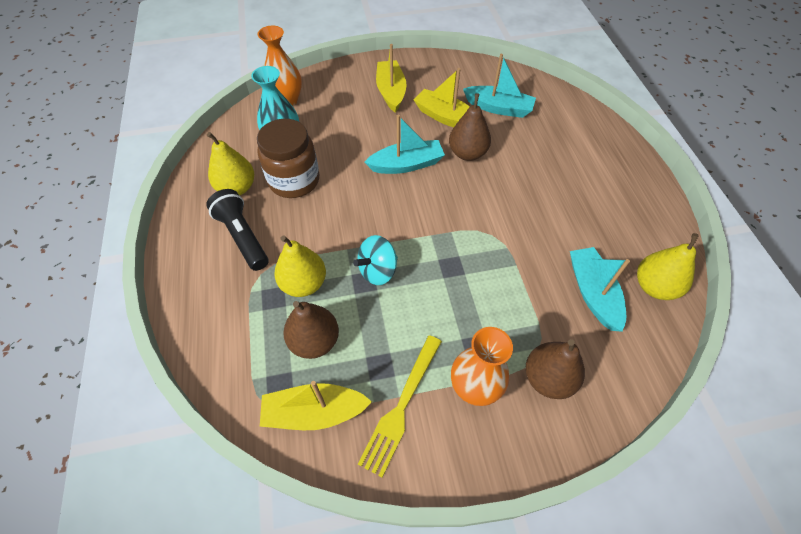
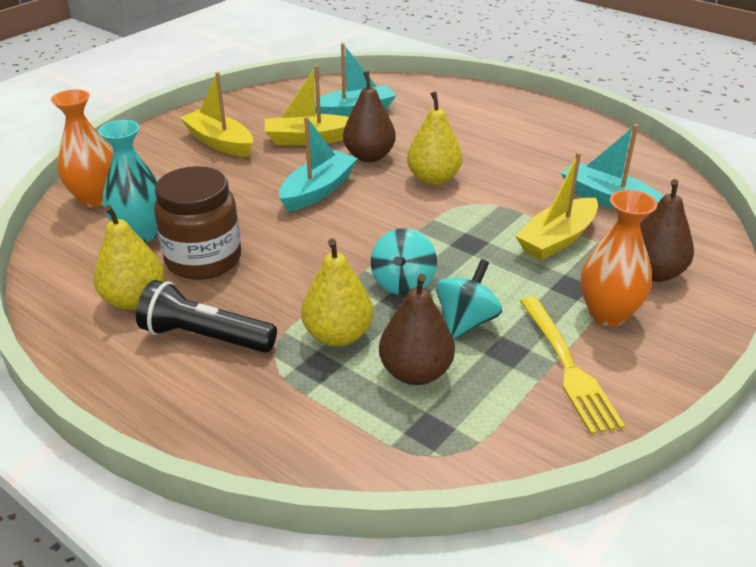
camera: 40 degrees left, 20 degrees down
(315, 412) = (495, 425): yellow boat -> yellow boat (557, 239)
(381, 326) = (466, 322): none -> turquoise spinning top
(654, 286) = (645, 173): yellow pear -> yellow pear (433, 179)

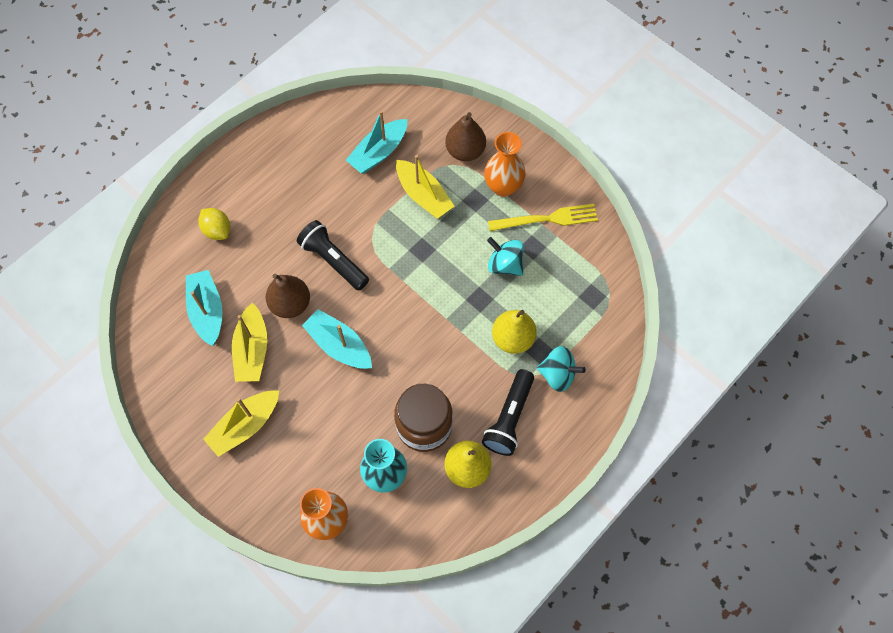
camera: 85 degrees left, 30 degrees up
(403, 283) = (463, 296): turquoise spinning top -> turquoise spinning top (557, 374)
(415, 372) = (548, 298): brown pear -> none
(433, 179) = (333, 261): yellow pear -> black flashlight
(452, 109) = (217, 230): none -> yellow lemon

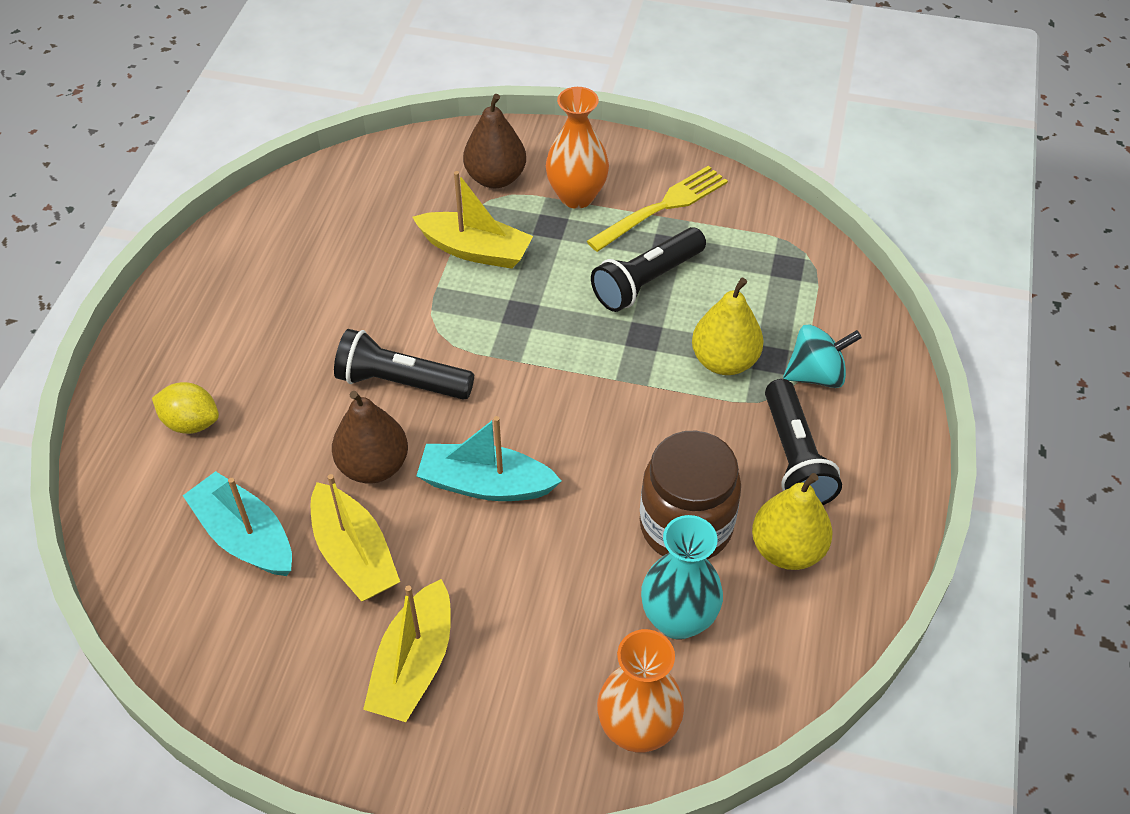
camera: 30 degrees left, 15 degrees down
(379, 152) = (375, 227): turquoise boat -> none
(505, 264) = (647, 281): turquoise spinning top -> black flashlight

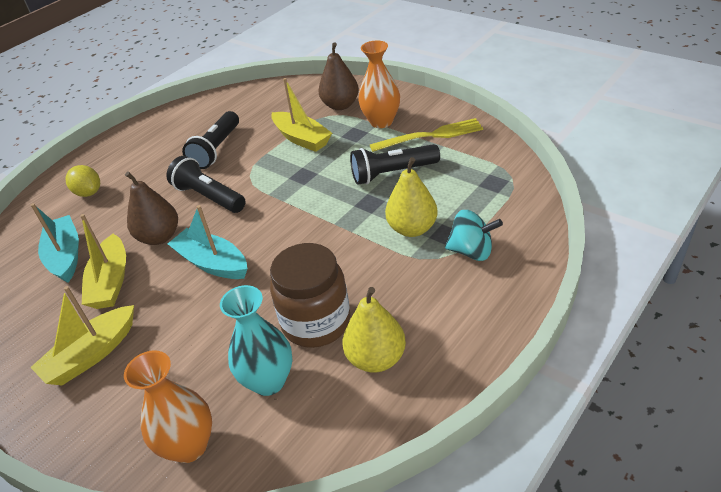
camera: 30 degrees right, 10 degrees down
(794, 457) = (421, 299): black flashlight -> black flashlight (216, 149)

